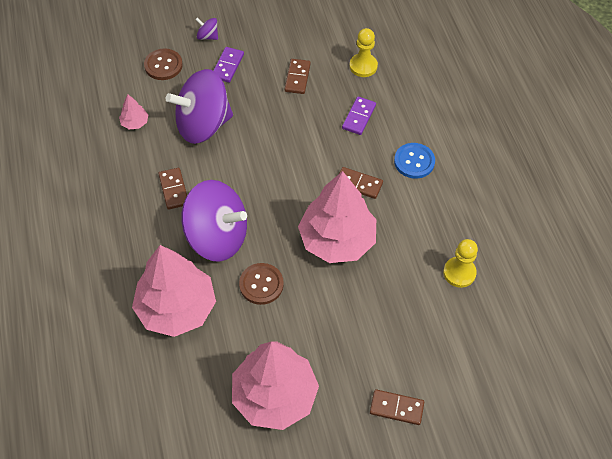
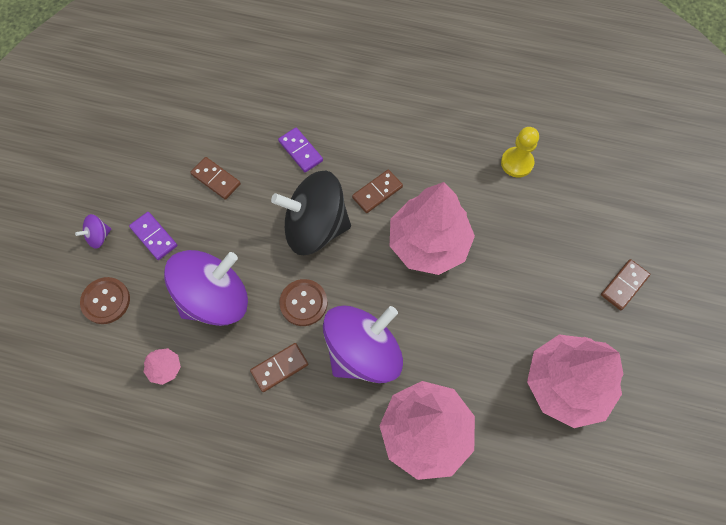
camera: 60 degrees left, 10 degrees up
(174, 189) = (279, 367): brown domino -> brown domino turned 45 degrees counterclockwise
(203, 125) = (215, 298): purple spinning top -> purple spinning top turned 135 degrees counterclockwise
(261, 284) = (441, 336): brown button -> brown button (303, 303)
(300, 158) = (315, 227): none -> black spinning top
(363, 66) = (243, 115): yellow pawn -> none
(414, 161) = (380, 133): blue button -> none

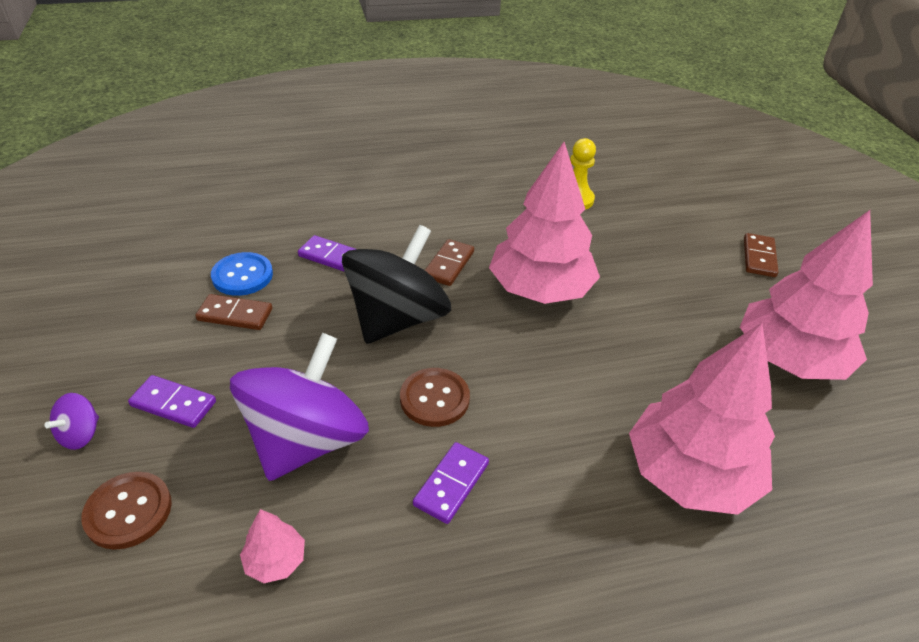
camera: 30 degrees left, 25 degrees down
(235, 145) = (242, 276): none -> blue button
(279, 367) = (451, 484): brown domino -> purple domino
(315, 227) = (397, 318): black spinning top -> black spinning top turned 150 degrees clockwise
(363, 352) = (547, 420): purple spinning top -> none

